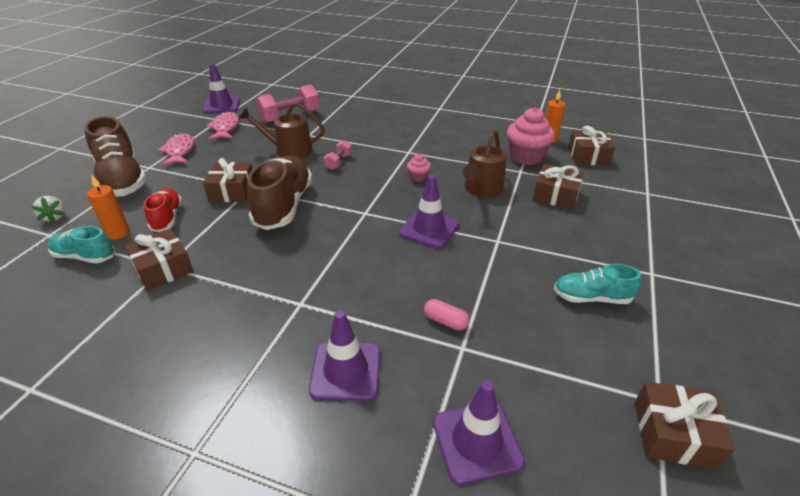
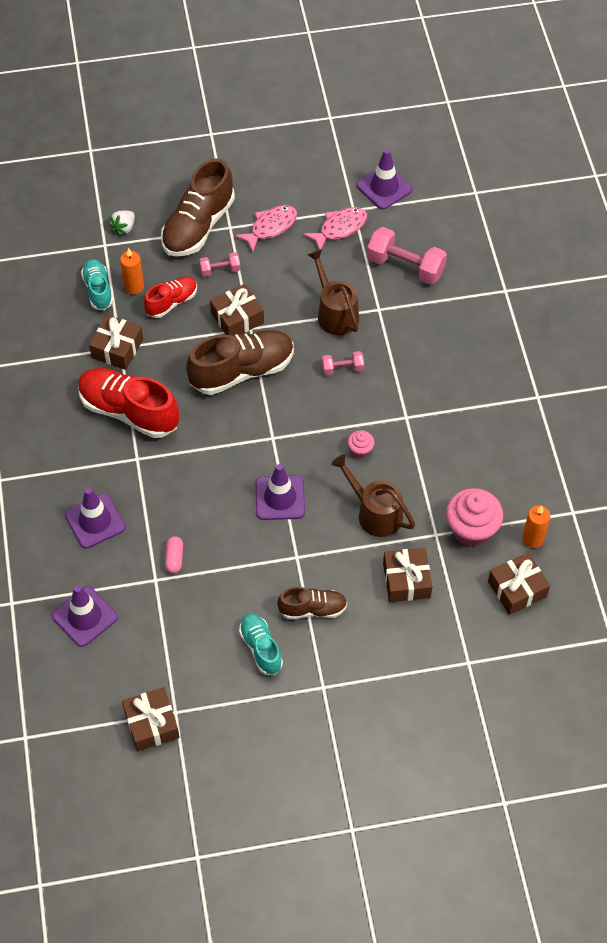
camera: 60 degrees right, 20 degrees up
(177, 184) = (220, 270): none -> pink dumbbell
(241, 287) = (129, 411): none -> red shoe
(482, 189) = (375, 513): brown watering can -> brown watering can turned 45 degrees clockwise
(560, 250) = (312, 609): none -> brown shoe

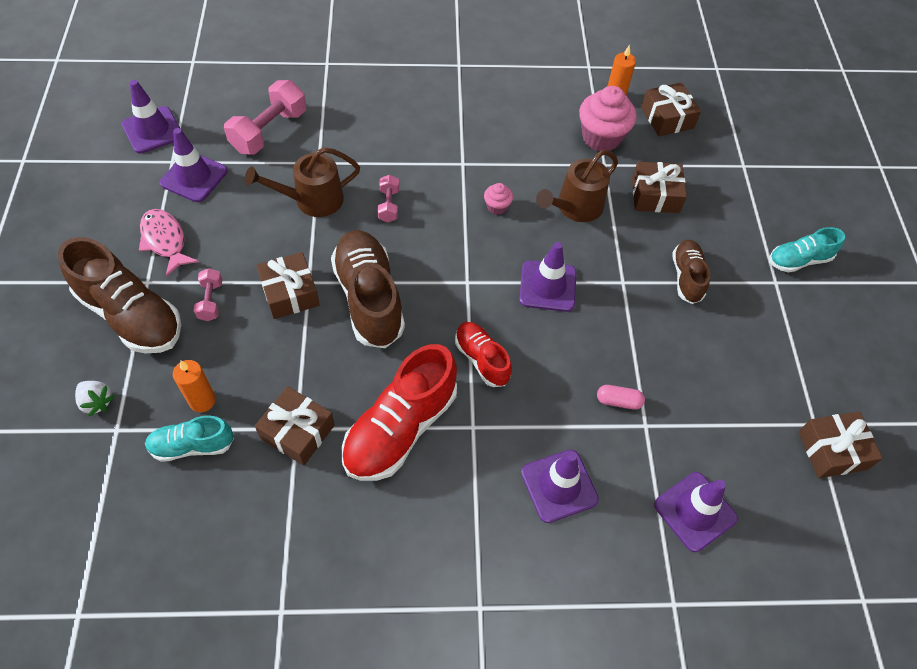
camera: 85 degrees left, 0 degrees up
(172, 302) = (243, 359): red shoe -> red shoe (481, 359)
(261, 648) = (733, 330): turquoise shoe -> turquoise shoe (799, 260)
(340, 228) = (194, 177): pink fish -> purple traffic cone

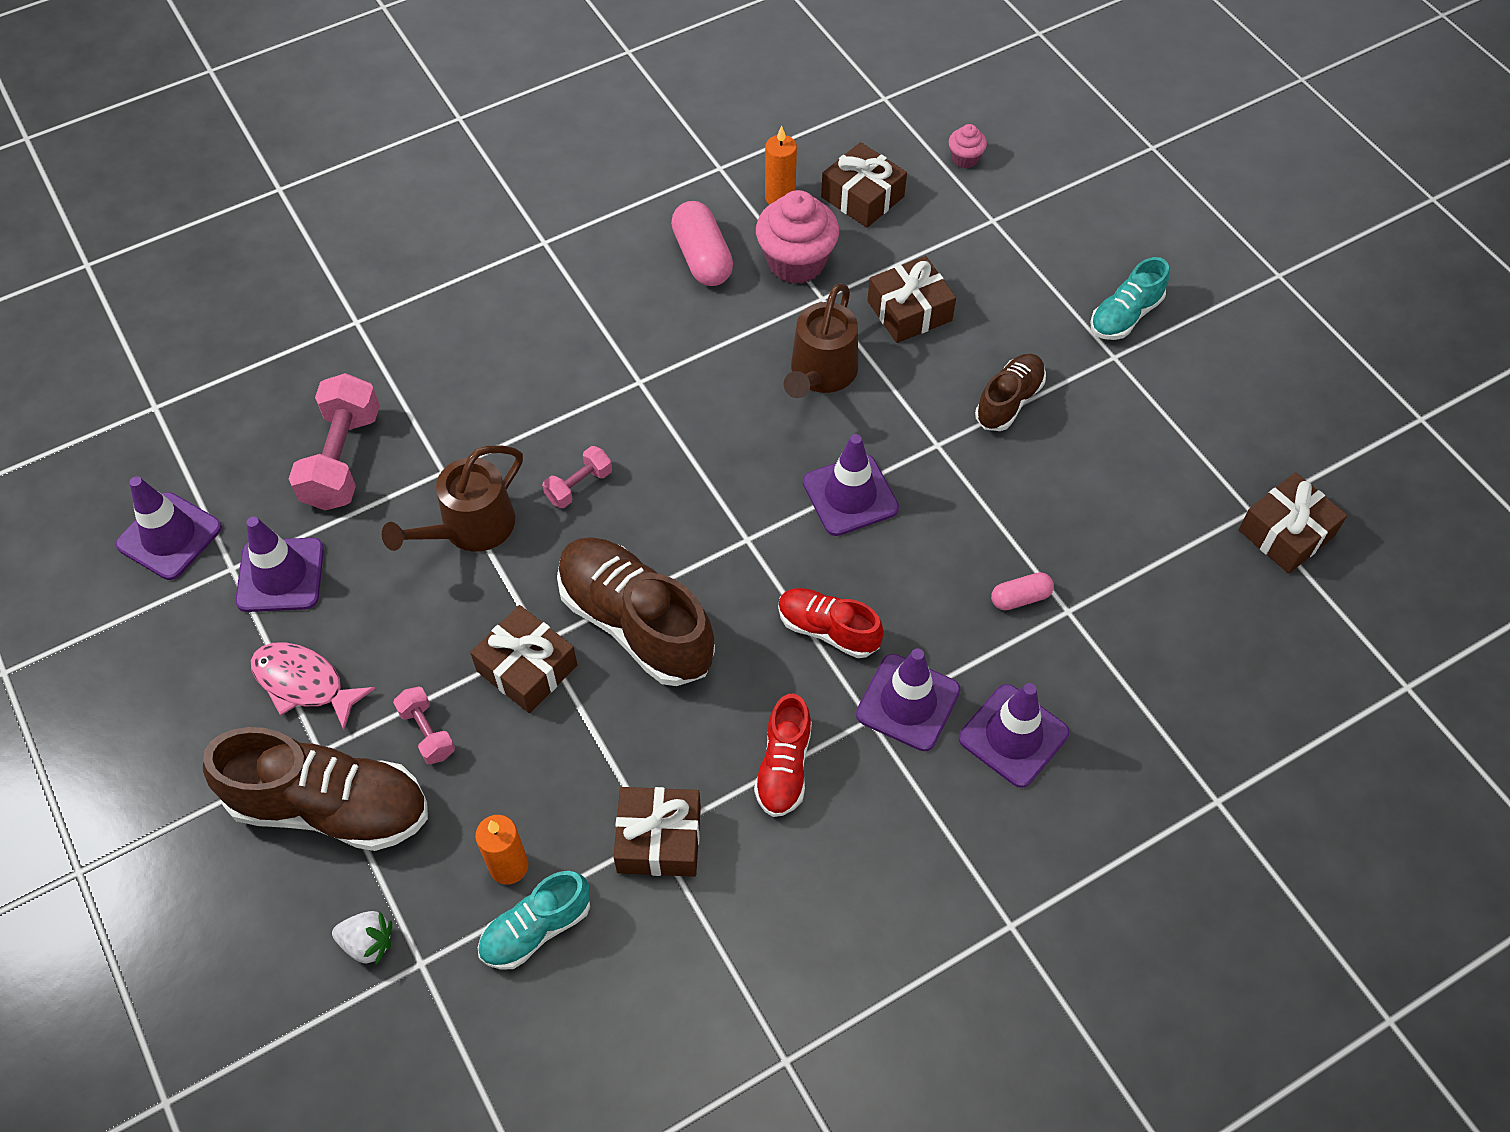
camera: 25 degrees left, 0 degrees up
(388, 205) = (579, 486): pink dumbbell -> pink dumbbell turned 75 degrees clockwise
(400, 428) = (784, 767): red shoe -> red shoe, size x0.56
(497, 207) = (721, 420): pink cupcake -> pink cupcake (965, 158)
(546, 111) = (702, 258): none -> pink capsule
(687, 277) = (1009, 401): brown shoe -> brown shoe turned 60 degrees clockwise
(695, 511) = (1180, 683): purple traffic cone -> purple traffic cone (908, 702)

